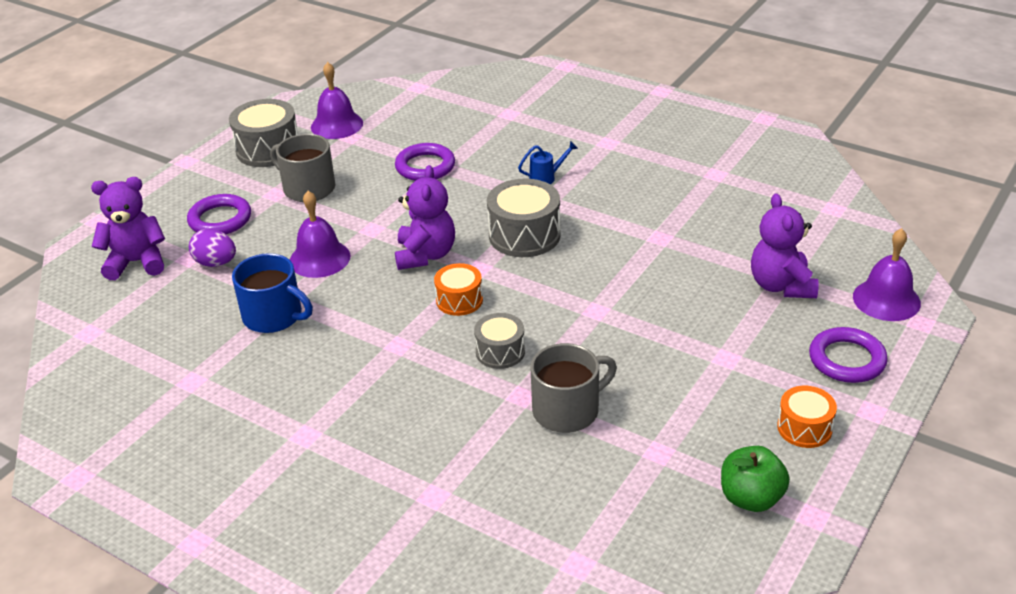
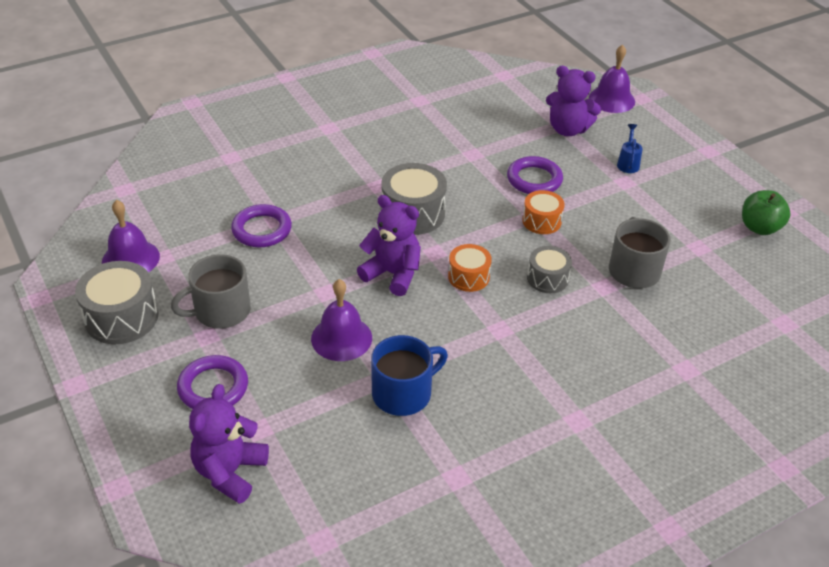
camera: 65 degrees left, 5 degrees up
(216, 263) = (286, 411): purple egg -> none
(547, 178) = (346, 174): blue watering can -> blue watering can (628, 163)
(804, 428) = (709, 181): orange drum -> orange drum (541, 221)
(847, 360) = (657, 138): purple ring -> purple ring (534, 179)

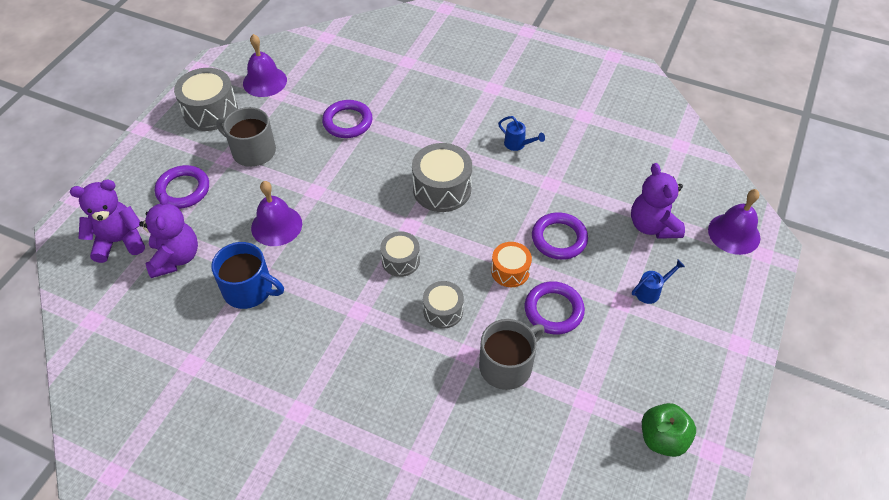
camera: 55 degrees right, 10 degrees up
(392, 274) = (364, 215): purple teddy bear -> purple teddy bear (175, 258)
(411, 148) = (518, 145): none -> blue watering can
(468, 277) = (400, 260): orange drum -> grey drum
(602, 219) = (553, 310): none -> purple ring

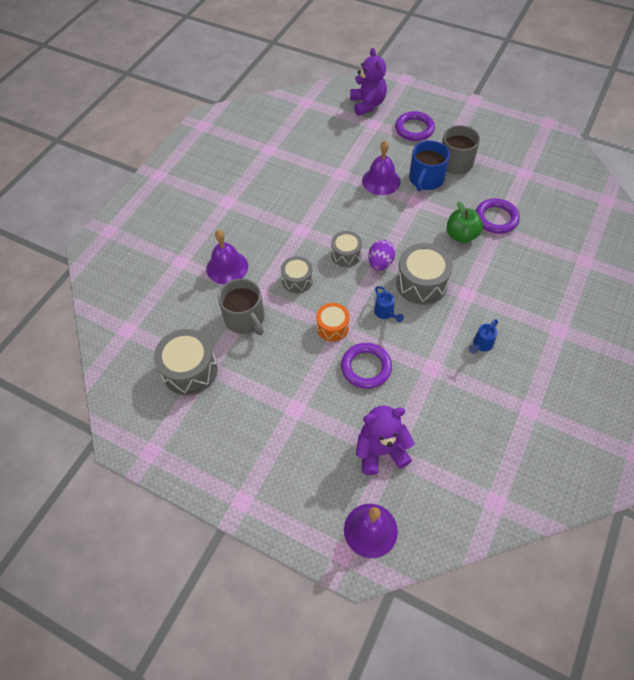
camera: 95 degrees right, 5 degrees up
(175, 258) = (353, 132): purple teddy bear -> none
(210, 111) = (497, 134): grey drum -> grey drum (190, 370)
(249, 289) = (324, 171): blue mug -> blue mug (426, 179)
(265, 81) = (538, 163): purple bell -> purple bell (227, 267)
(414, 226) = (380, 263): none -> purple egg
(553, 310) = (291, 355): purple ring -> none
(651, 291) = (305, 435): blue watering can -> blue watering can (385, 313)
(662, 438) = (167, 417): green apple -> green apple (461, 235)

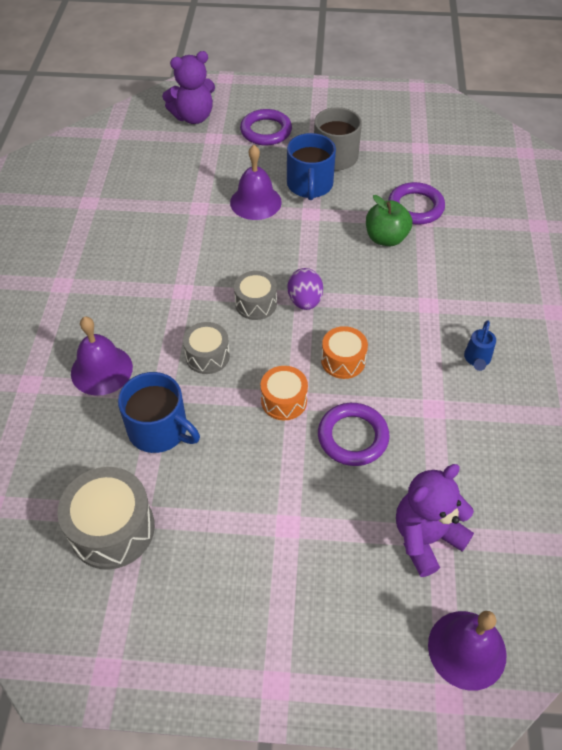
camera: 25 degrees left, 5 degrees down
(245, 318) = (159, 429): grey mug -> blue mug
(367, 104) = (193, 117): purple teddy bear -> purple teddy bear turned 105 degrees clockwise
(385, 313) = (343, 360): blue watering can -> orange drum
(421, 283) = (368, 309): grey drum -> none

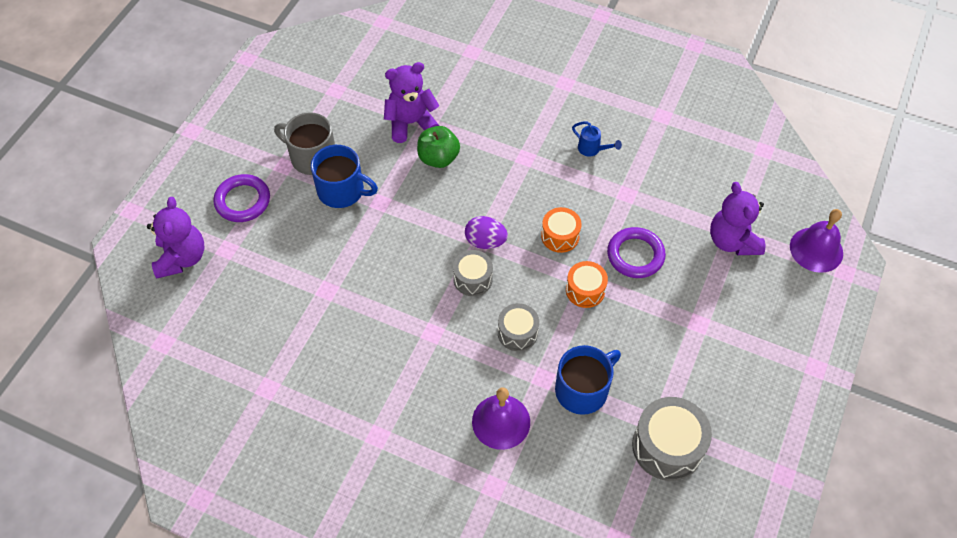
camera: 70 degrees left, 5 degrees up
(255, 202) = (343, 241): purple bell -> none
(415, 207) = (411, 123): purple ring -> purple teddy bear

